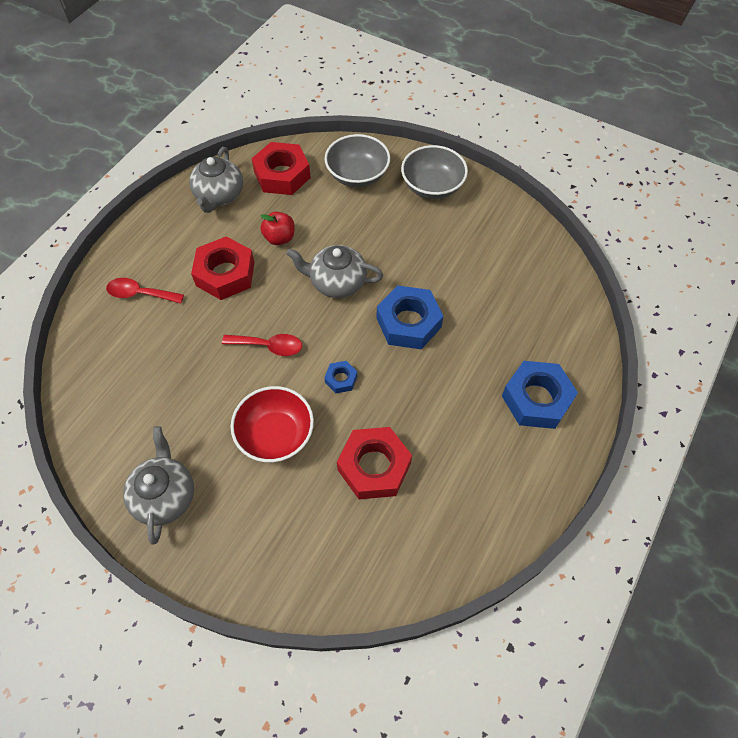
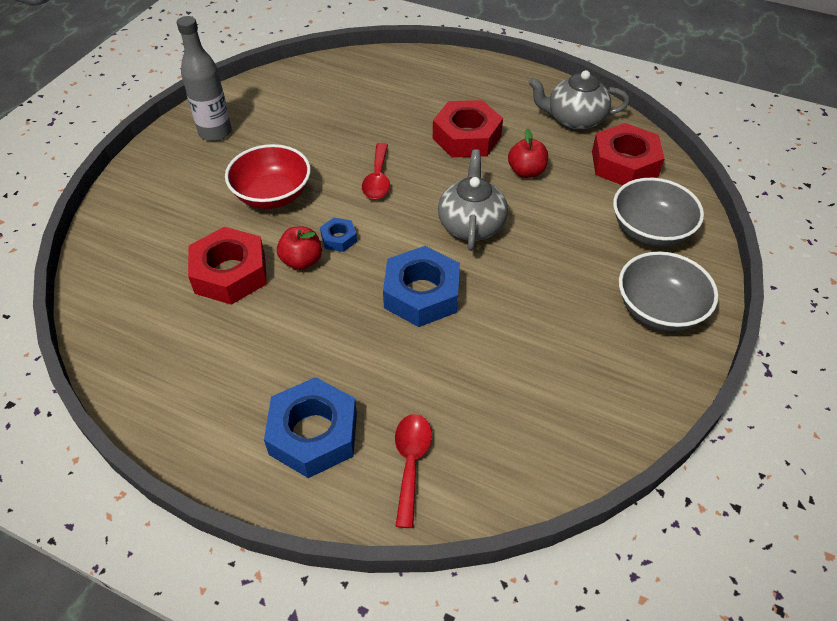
camera: 85 degrees right, 10 degrees down
(140, 294) = (431, 86): red spoon -> red spoon (411, 463)
(165, 495) = (215, 132): grey teapot -> grey bottle
(365, 408) = (302, 261): none -> red apple

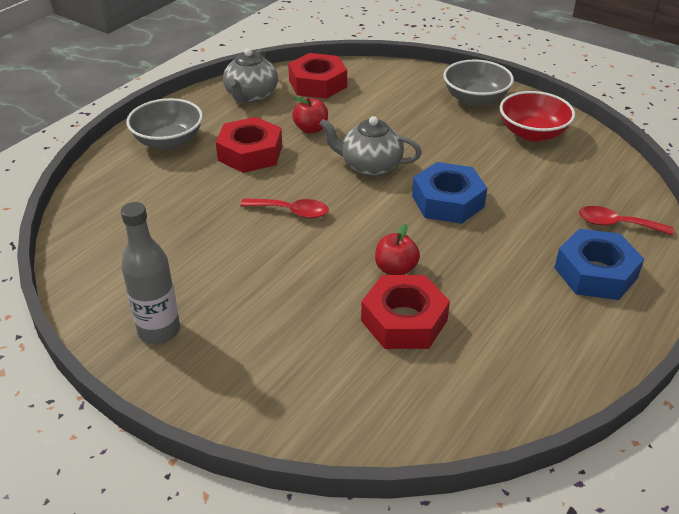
camera: 80 degrees left, 10 degrees down
(272, 195) = (292, 285): red bowl -> red bowl (532, 133)
(339, 238) = (369, 243): blue nut -> none
(650, 230) = (396, 87): grey bowl -> grey bowl (168, 141)

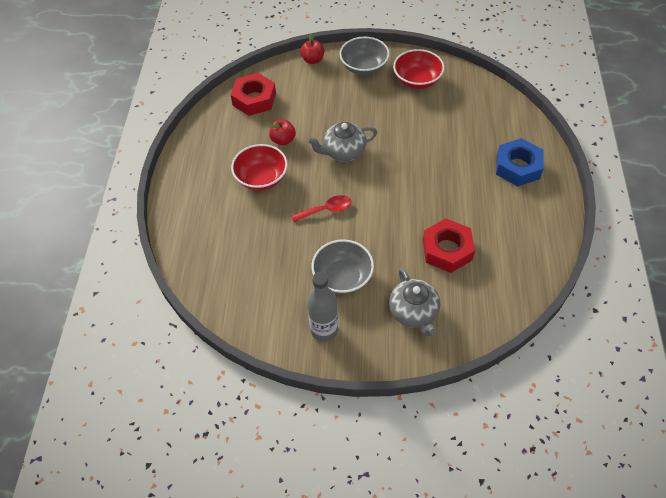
camera: 30 degrees left, 15 degrees up
(168, 141) = (198, 195): grey bowl -> grey bowl (342, 277)
(250, 153) = (261, 178): red nut -> red bowl
(251, 95) = (218, 130): grey teapot -> grey teapot (414, 313)
(395, 269) = (417, 219): red apple -> red apple (313, 60)
(447, 201) = (408, 156): blue nut -> none
(616, 224) = (506, 128): red spoon -> none

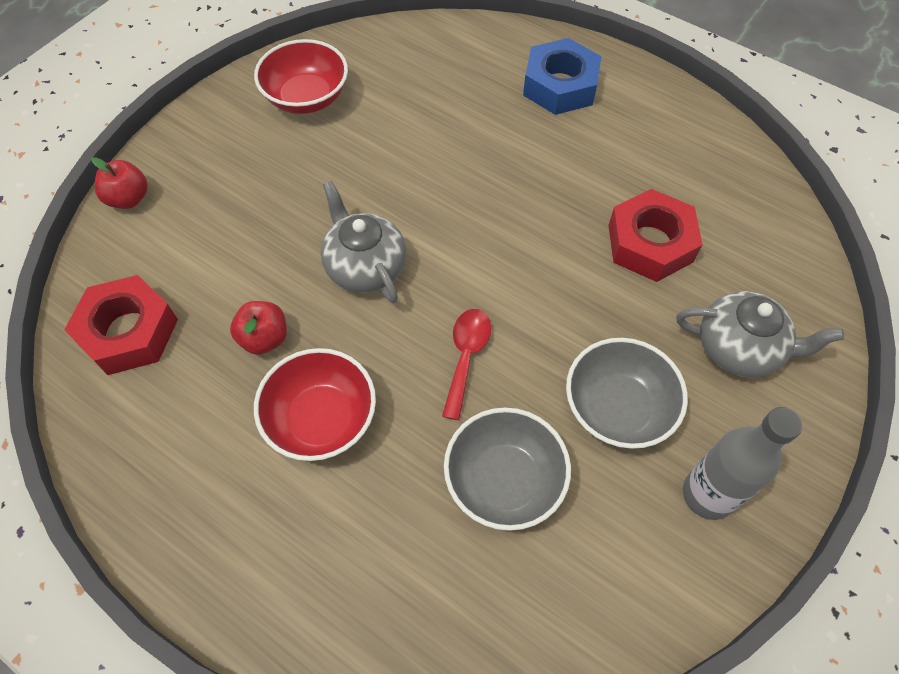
camera: 60 degrees left, 5 degrees up
(343, 152) = (365, 266): grey teapot -> grey teapot turned 135 degrees clockwise
(364, 67) = (215, 143): grey bowl -> grey bowl (504, 480)

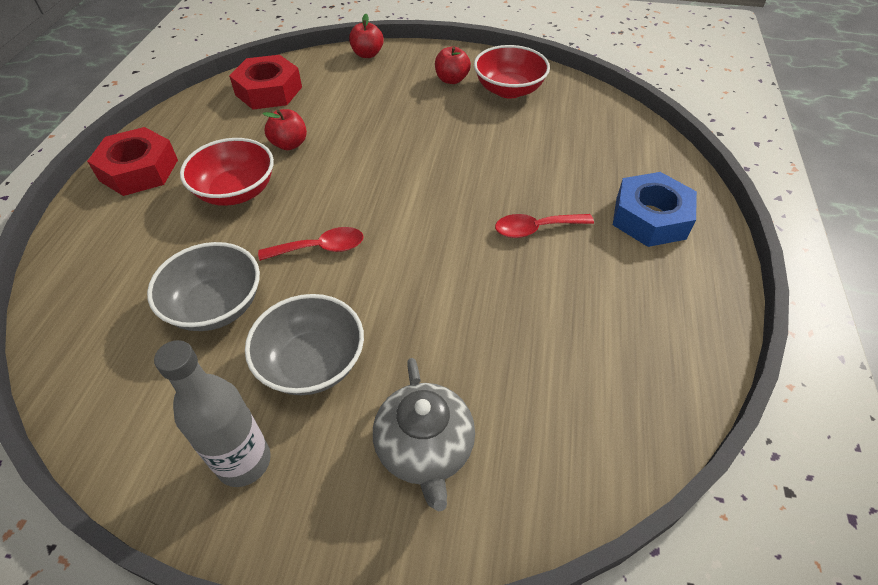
camera: 65 degrees right, 10 degrees down
(250, 138) = (451, 80): none -> red apple
(365, 266) = (374, 168): grey teapot -> none
(531, 170) = (535, 229): none -> red spoon
(650, 243) = (510, 337): red nut -> red nut (139, 170)

